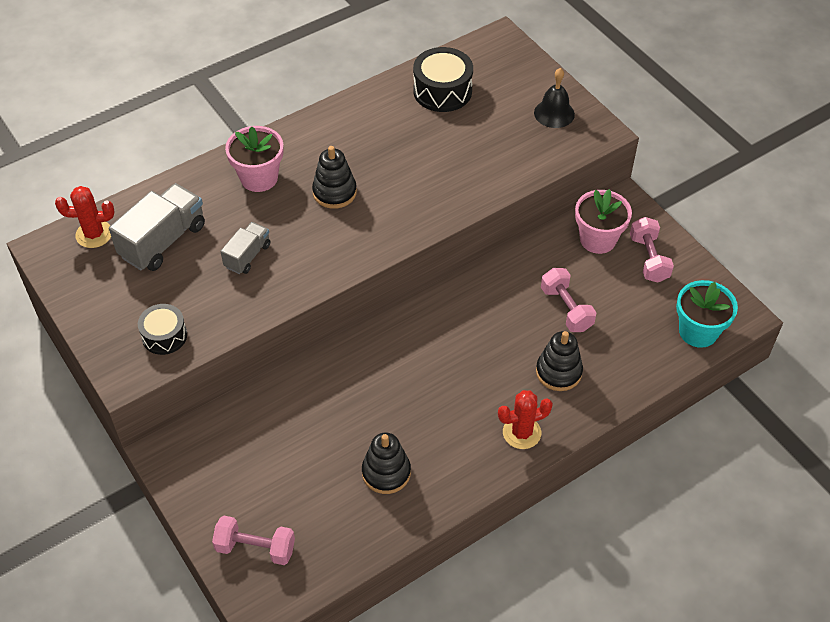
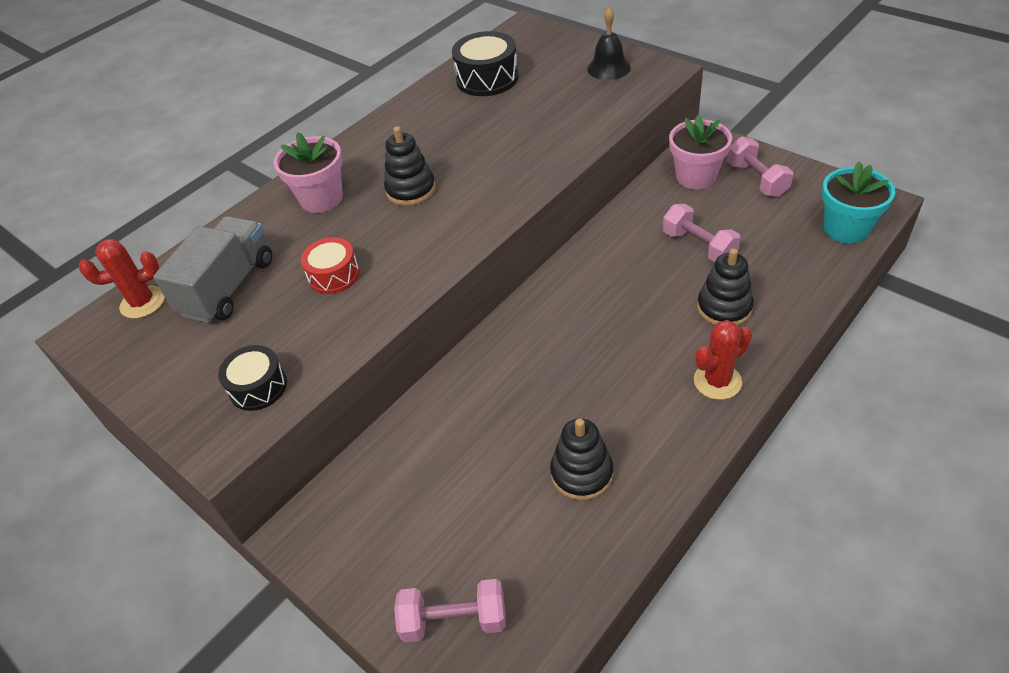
camera: 10 degrees left, 5 degrees down
(247, 256) = (334, 275): grey truck -> red drum

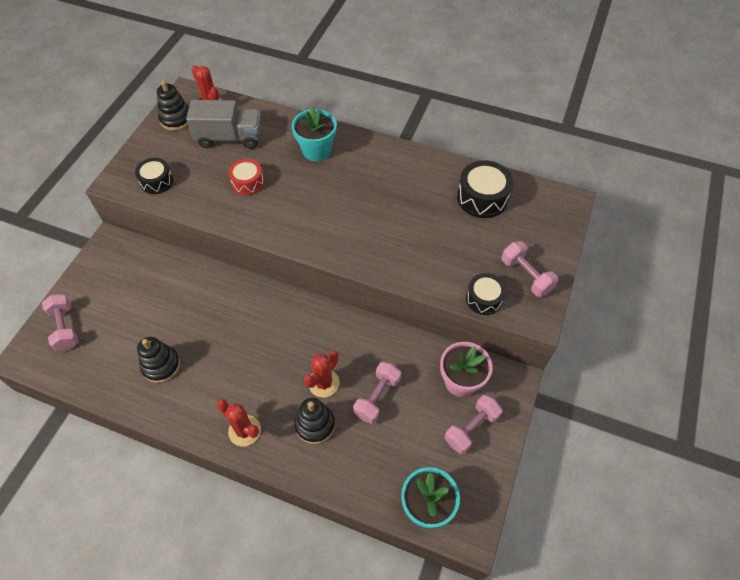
camera: 65 degrees right, 10 degrees up
(321, 199) = (316, 150): pink flower pot -> turquoise flower pot
(411, 190) = (336, 194): black stacking toy -> black stacking toy (176, 119)
(608, 68) = (526, 275): black bell -> pink dumbbell
(627, 99) = (484, 299): none -> black drum
(666, 291) = (324, 383): none -> red cactus

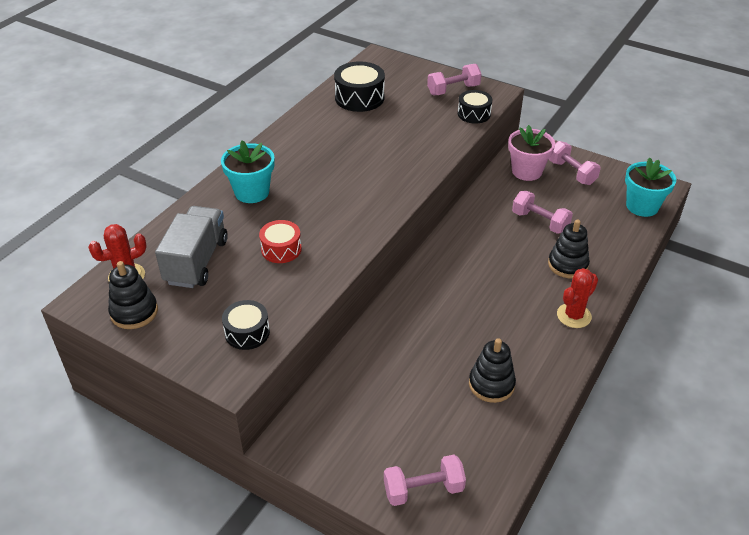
camera: 80 degrees left, 15 degrees down
(324, 383) = (523, 255): red cactus -> none

